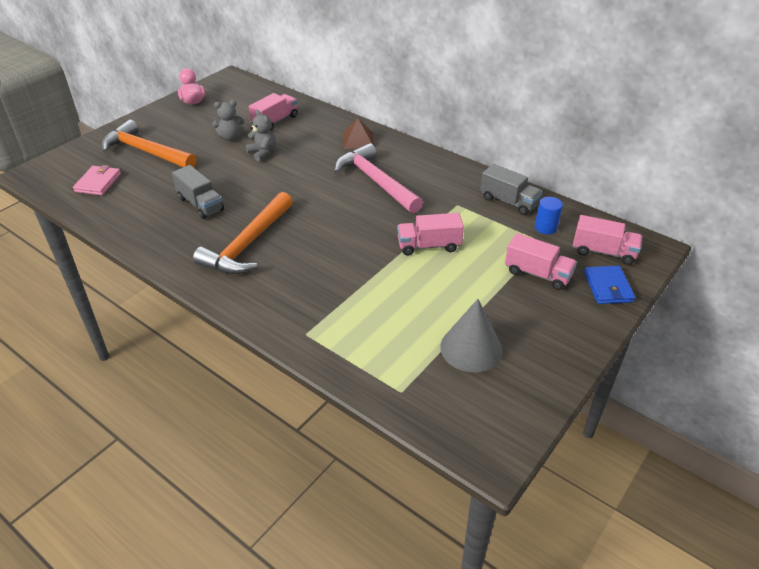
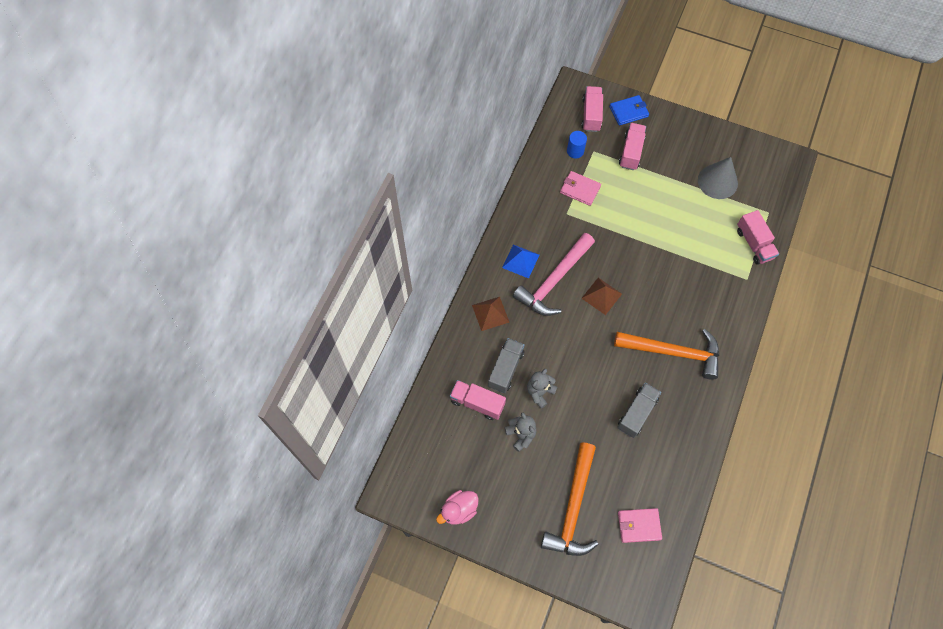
camera: 105 degrees left, 25 degrees up
(343, 208) = (601, 296): none -> brown pyramid
(408, 165) = (520, 261): none -> blue pyramid
(429, 246) = (626, 224): pink truck -> pink truck (754, 244)
(488, 220) = (580, 189): none -> pink wallet
(509, 201) = (549, 178): grey truck -> grey truck (505, 369)

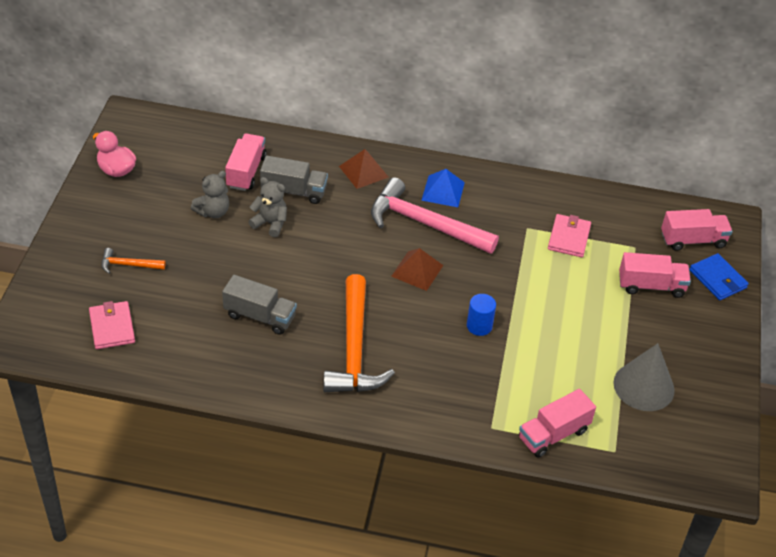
camera: 75 degrees right, 20 degrees down
(573, 508) = (128, 265): orange hammer -> orange hammer, size x0.46
(575, 151) = (626, 228): blue cylinder -> blue cylinder (479, 326)

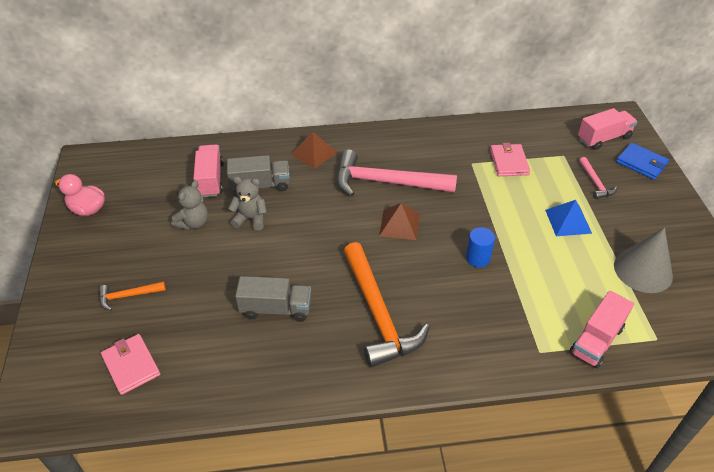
camera: 15 degrees left, 0 degrees up
(443, 191) = (388, 152): blue pyramid -> blue pyramid (568, 221)
(651, 286) = (595, 183): pink truck -> pink hammer

